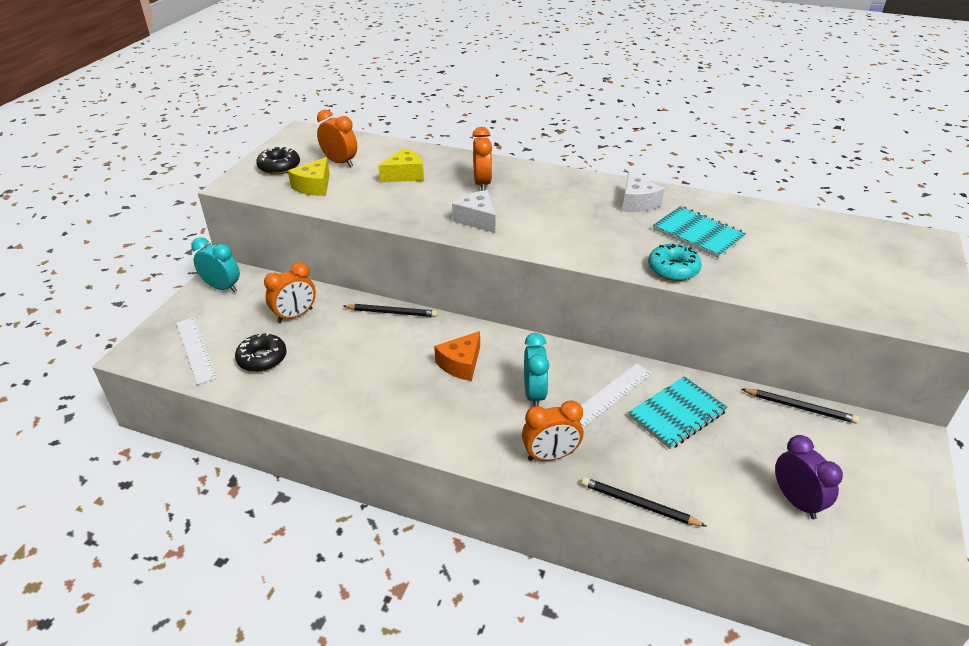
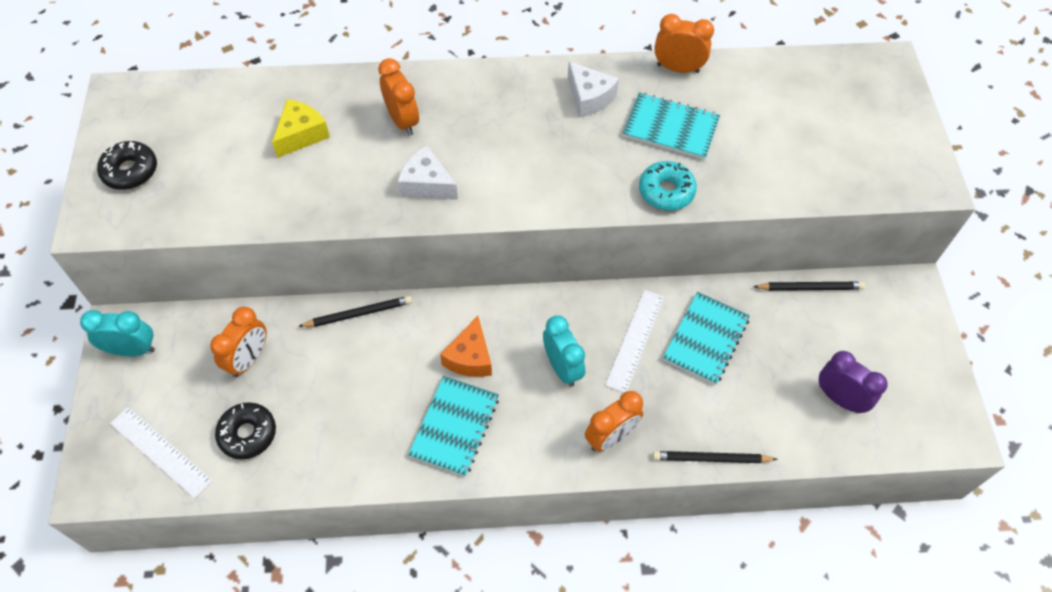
camera: 25 degrees left, 20 degrees up
(314, 186) = (198, 192): yellow cheese -> none
(340, 162) = (206, 137): orange clock -> orange clock (678, 68)
(420, 405) = (454, 427): none -> turquoise notebook

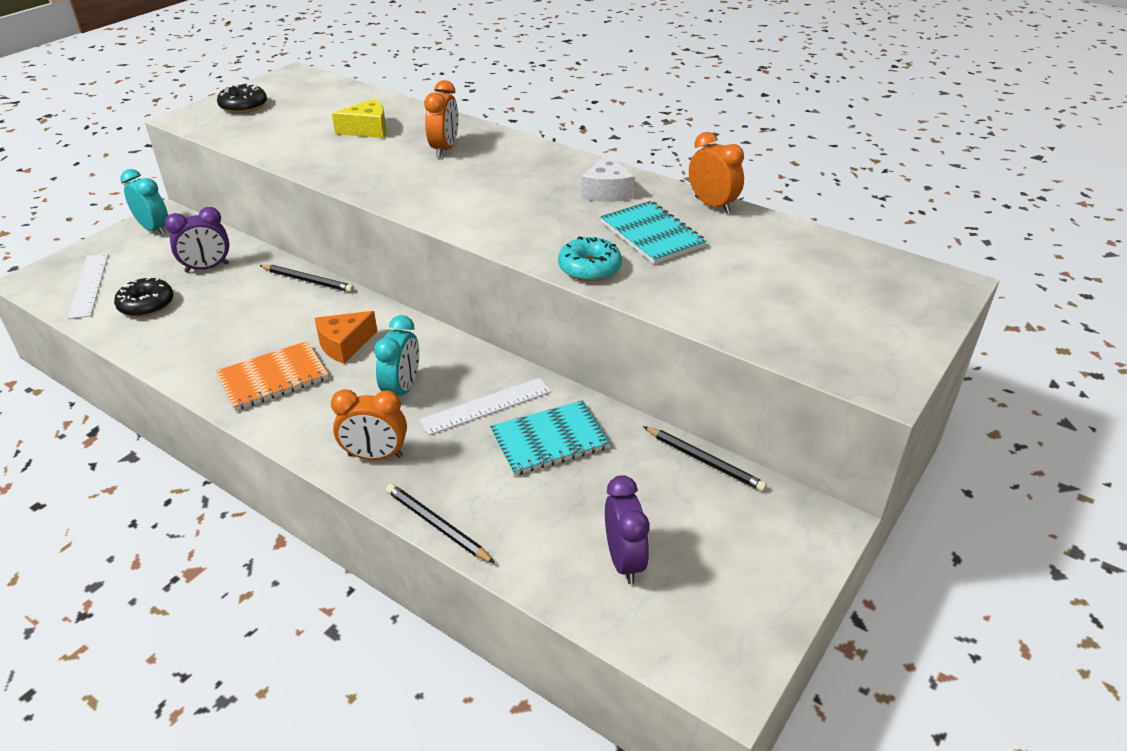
camera: 40 degrees right, 20 degrees down
(249, 359) = (207, 268): orange clock -> purple clock
(426, 184) = (408, 185): white cheese -> none
(454, 427) = (273, 378): turquoise notebook -> orange notebook

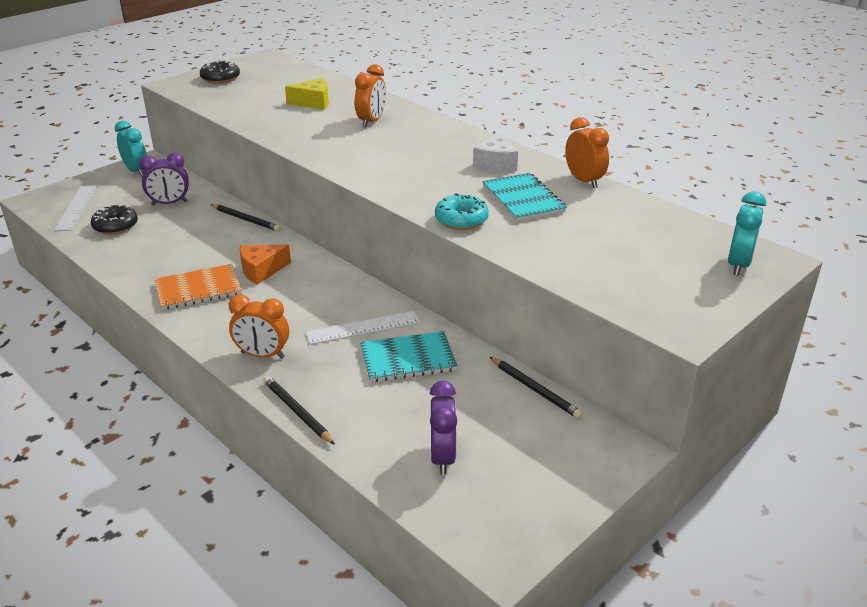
camera: 10 degrees right, 5 degrees down
(402, 389) = (298, 308): turquoise clock -> turquoise clock (738, 265)

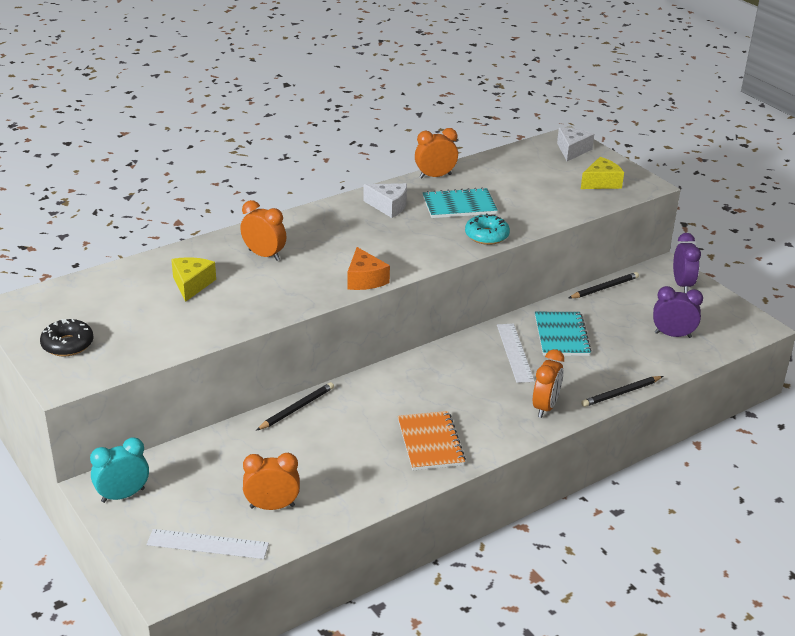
camera: 80 degrees left, 0 degrees up
(115, 226) = (272, 506): black donut -> orange clock
(169, 203) = (231, 465): purple clock -> purple clock (682, 285)
(261, 270) = (406, 402): orange cheese -> orange cheese (365, 279)
(657, 291) = (601, 182): none -> yellow cheese
(738, 265) = (572, 150): turquoise clock -> white cheese

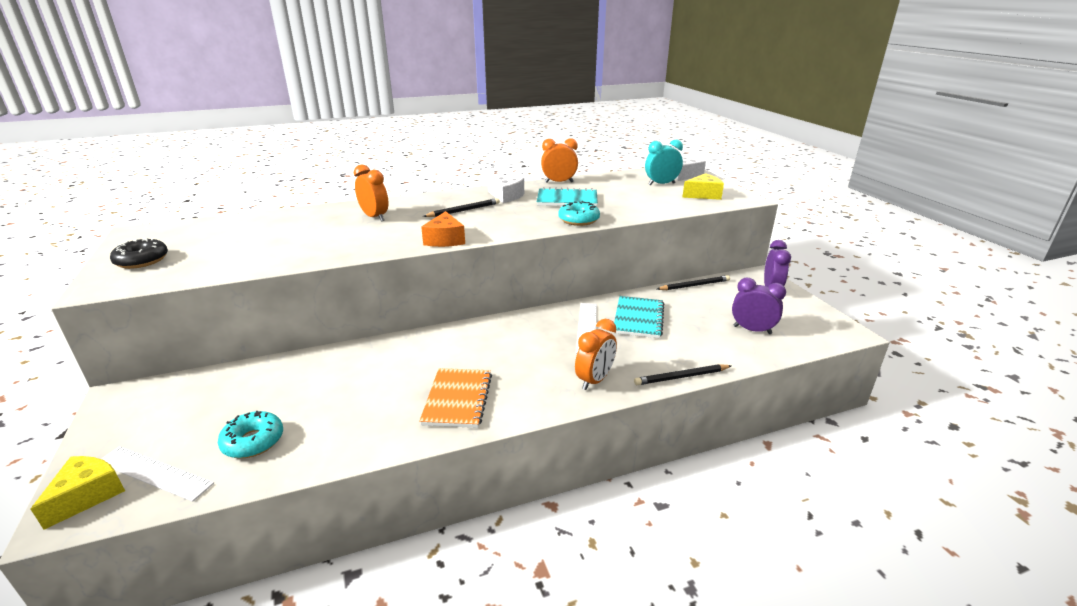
camera: 15 degrees right, 5 degrees down
(123, 495) = (130, 407): turquoise clock -> turquoise clock (661, 184)
(192, 284) = (295, 230): yellow cheese -> yellow cheese (87, 495)
(272, 506) = (253, 441): orange clock -> turquoise donut
(296, 409) = (354, 350): black pencil -> black pencil (464, 210)

